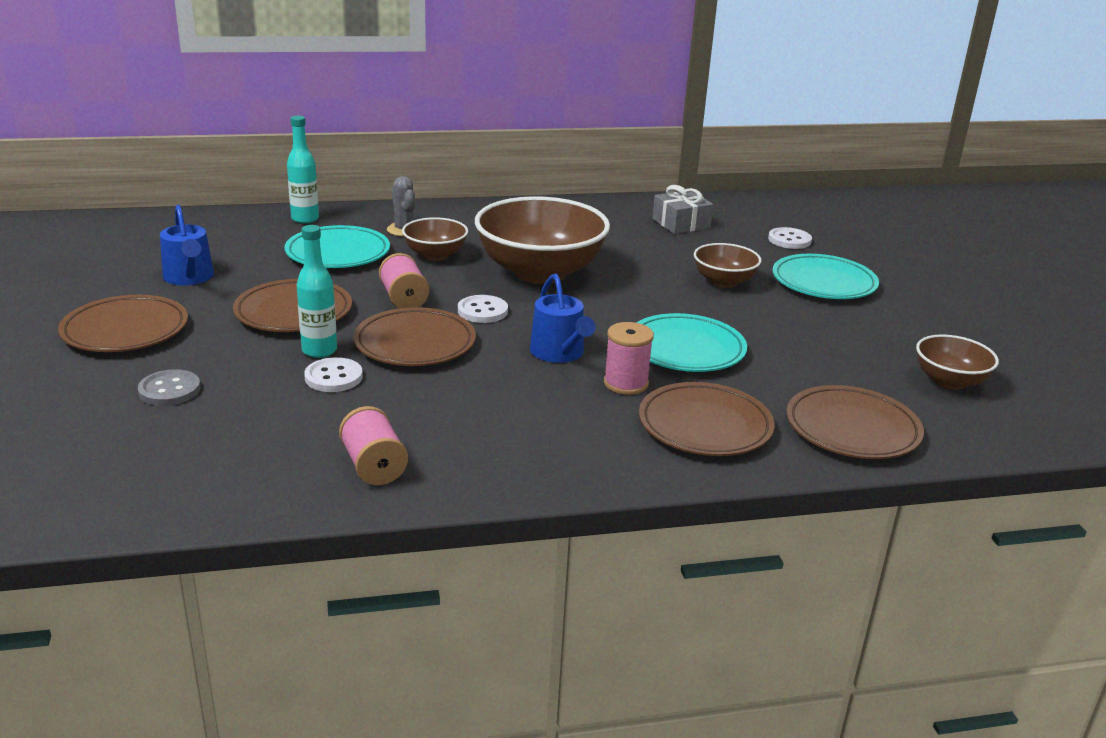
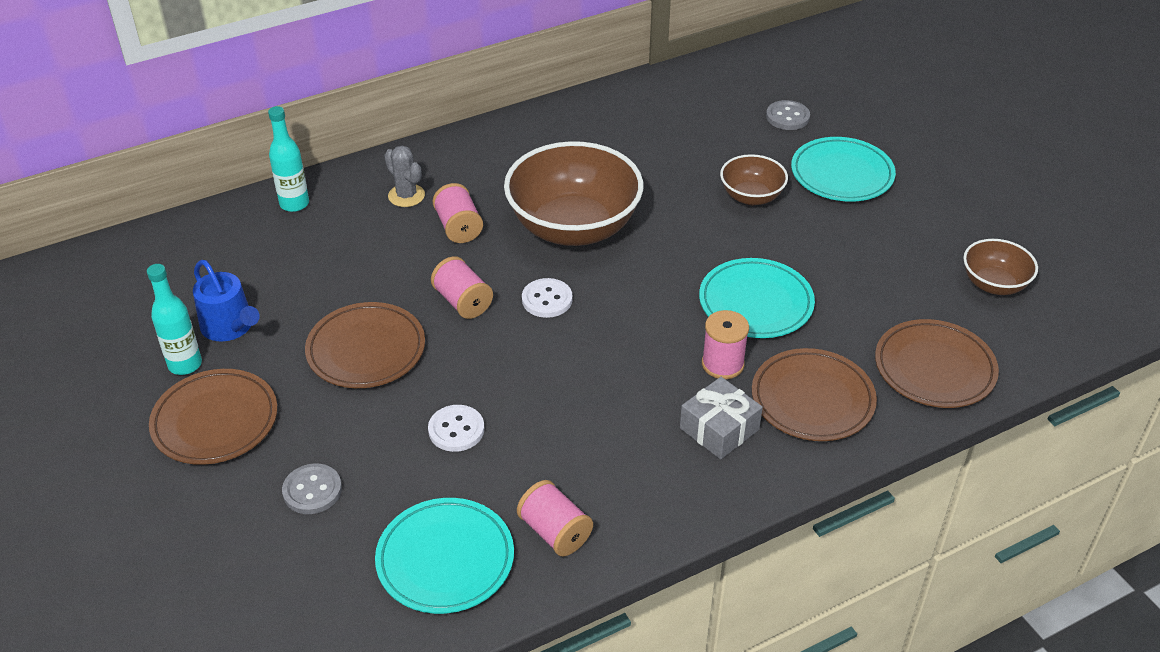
camera: 15 degrees left, 15 degrees up
(319, 351) = (422, 398): turquoise bottle -> turquoise bottle (185, 364)
(338, 253) = (359, 249): turquoise plate -> turquoise plate (445, 559)
(415, 343) = (507, 363): brown plate -> none
(435, 255) = (458, 227): brown bowl -> pink spool
(559, 353) = (646, 339): blue watering can -> none
(681, 223) = (675, 116): grey gift -> grey gift (719, 429)
(789, 240) = (787, 117): white button -> grey button

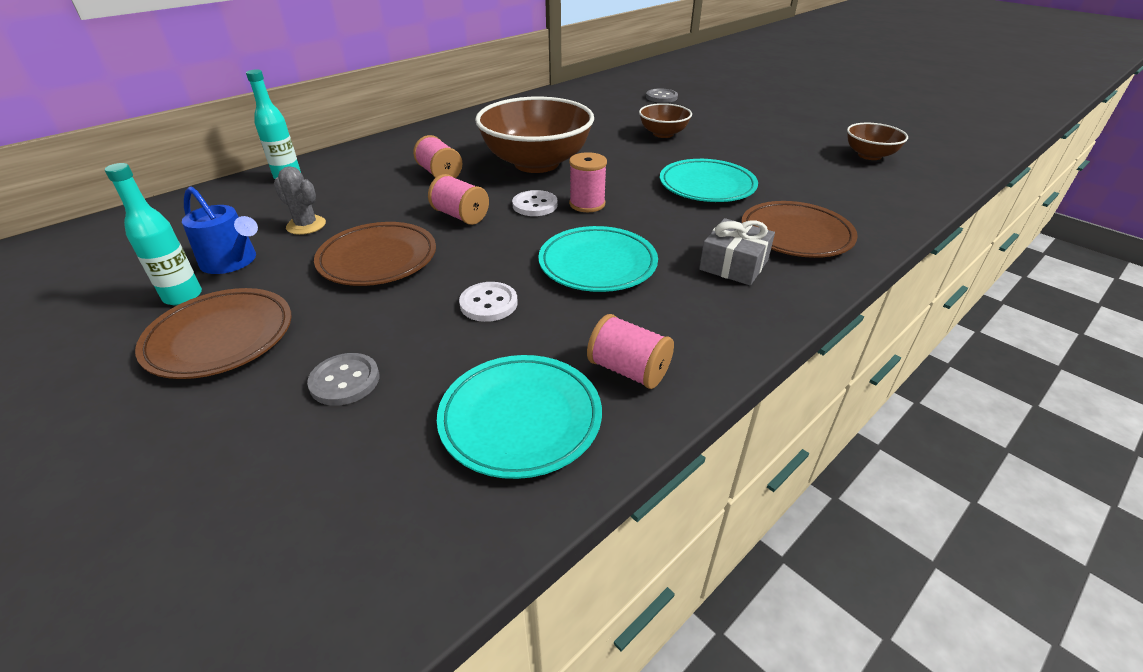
camera: 15 degrees left, 5 degrees down
(406, 196) = (388, 162): grey cactus -> grey cactus (306, 225)
(722, 364) = (706, 223): pink spool -> pink spool (587, 204)
(842, 174) = (718, 117): turquoise plate -> turquoise plate (597, 264)
(934, 368) = (872, 203): brown plate -> none

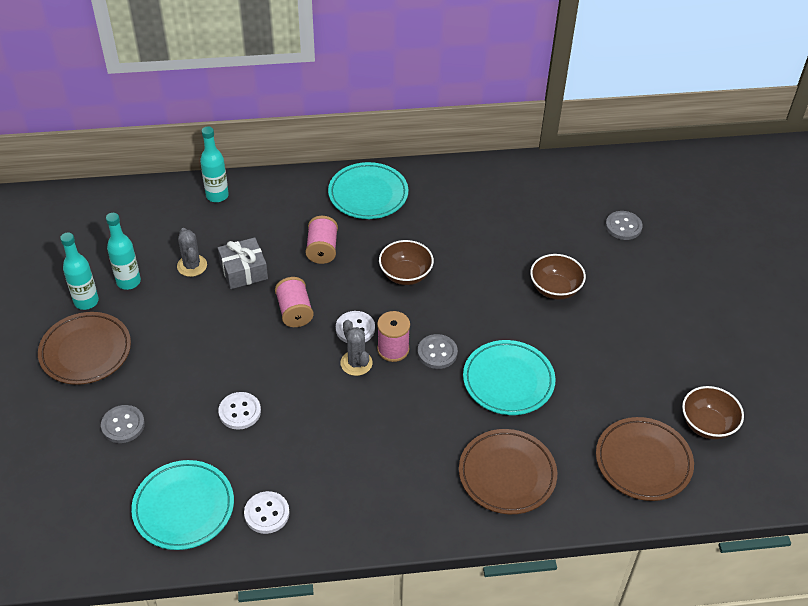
camera: 35 degrees right, 10 degrees up
(232, 262) = (128, 282): blue watering can -> turquoise bottle
(378, 259) = (209, 329): brown plate -> brown plate (643, 462)
(536, 163) = (405, 275): brown bowl -> brown bowl, size x0.51
(566, 224) = (356, 363): none -> grey cactus
(597, 264) = (336, 417): turquoise plate -> turquoise plate (368, 194)
(627, 192) = (437, 352): none -> grey button
(628, 370) = (267, 513): pink spool -> white button
(733, 265) = (424, 474): grey gift -> grey gift (243, 271)

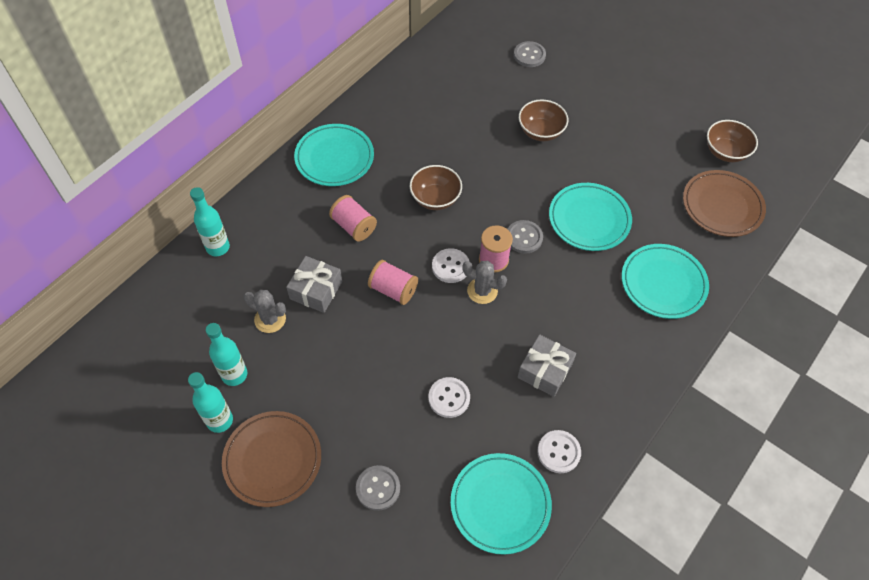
camera: 45 degrees left, 10 degrees up
(329, 453) = (544, 370): none -> grey gift
(507, 474) = (663, 283): brown plate -> turquoise plate

